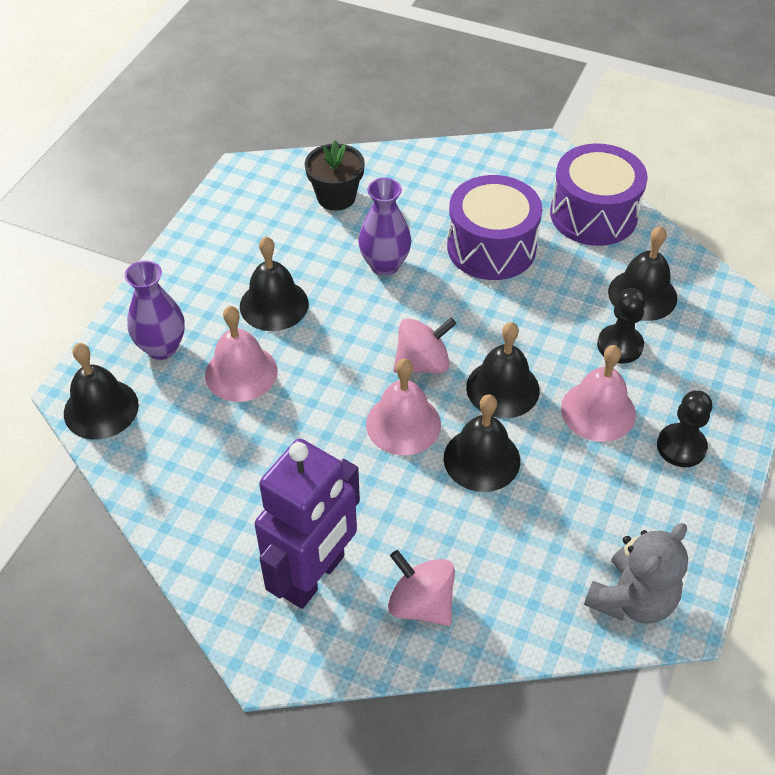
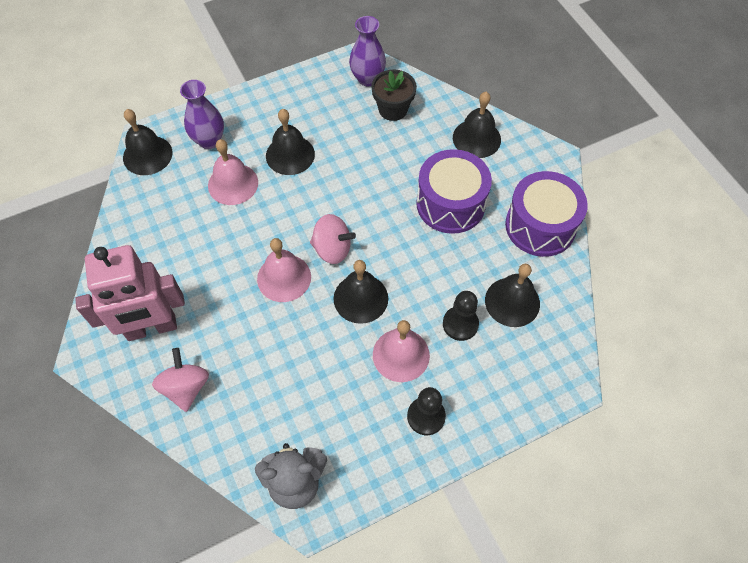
camera: 40 degrees right, 10 degrees up
(314, 576) = (151, 328): purple robot -> pink robot
(385, 265) = (375, 172): purple vase -> purple vase (367, 79)
(481, 459) = (303, 331): black bell -> black bell (476, 138)

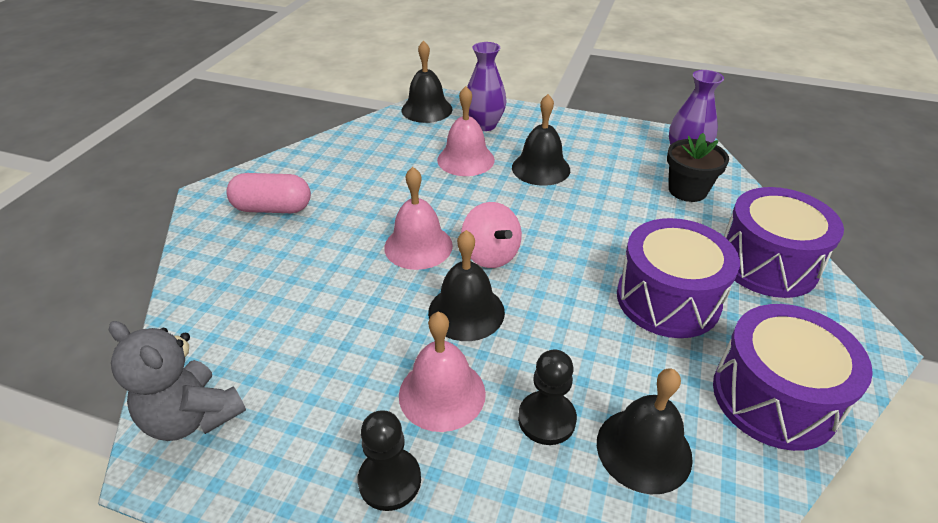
camera: 45 degrees right, 20 degrees down
(151, 328) = (273, 208): pink robot -> pink capsule
(186, 387) = (233, 265): pink spinning top -> none
(476, 138) = (767, 263): black bell -> purple drum

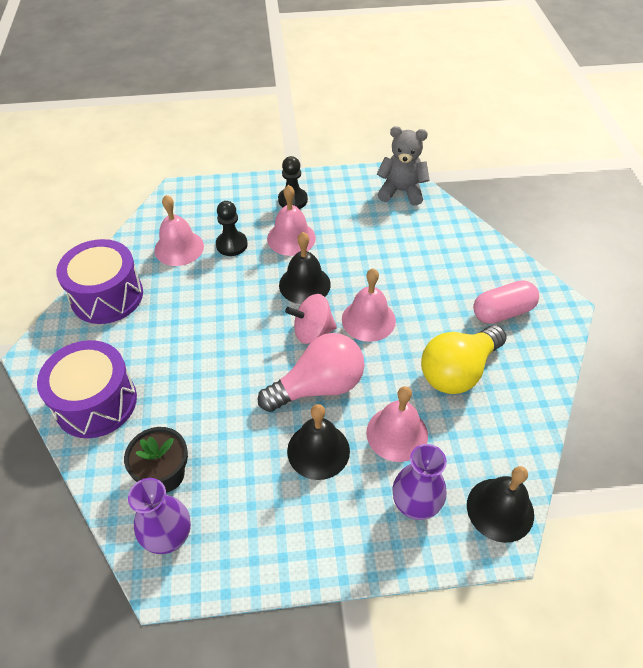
camera: 155 degrees right, 10 degrees up
(371, 180) = (458, 371): none -> yellow light bulb
(490, 255) = (312, 331): pink spinning top -> pink spinning top turned 45 degrees counterclockwise
(514, 207) = (318, 387): none -> pink light bulb
(643, 449) = (179, 248): black bell -> pink bell
(668, 299) = (174, 340): purple drum -> none

